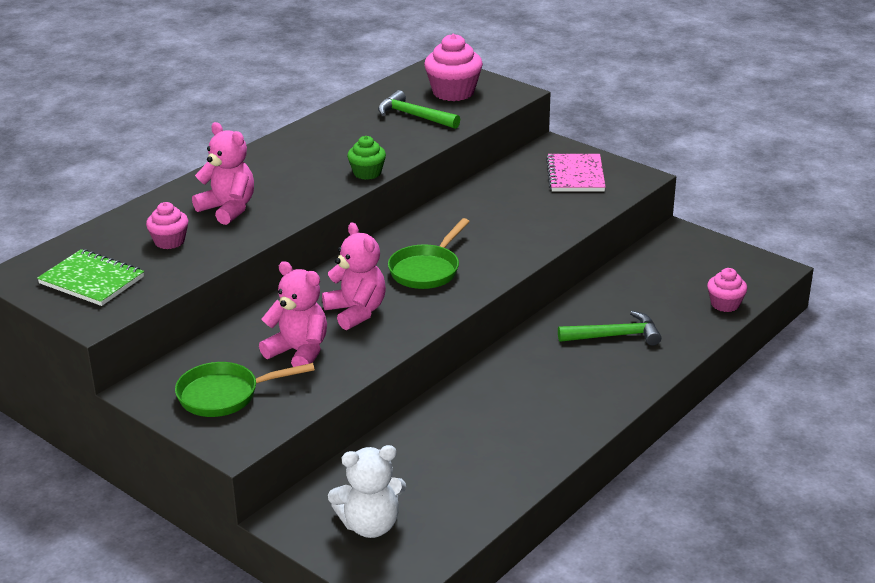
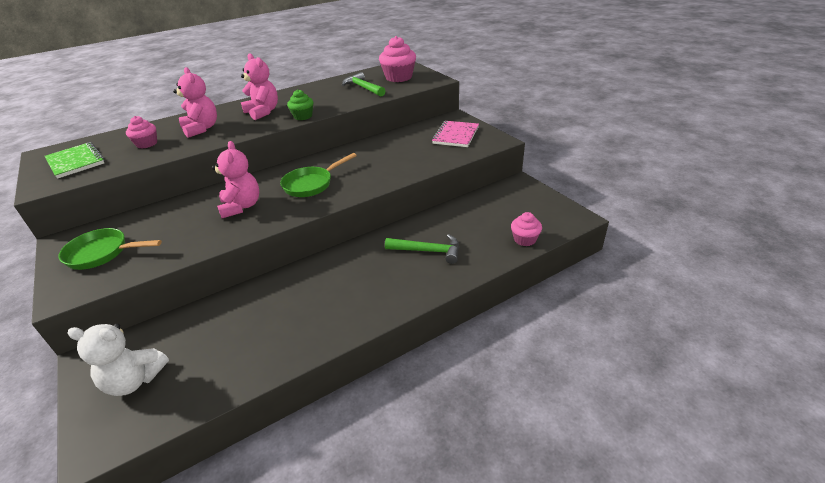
camera: 20 degrees right, 5 degrees up
(299, 352) = (179, 229): pink teddy bear -> pink teddy bear (263, 112)

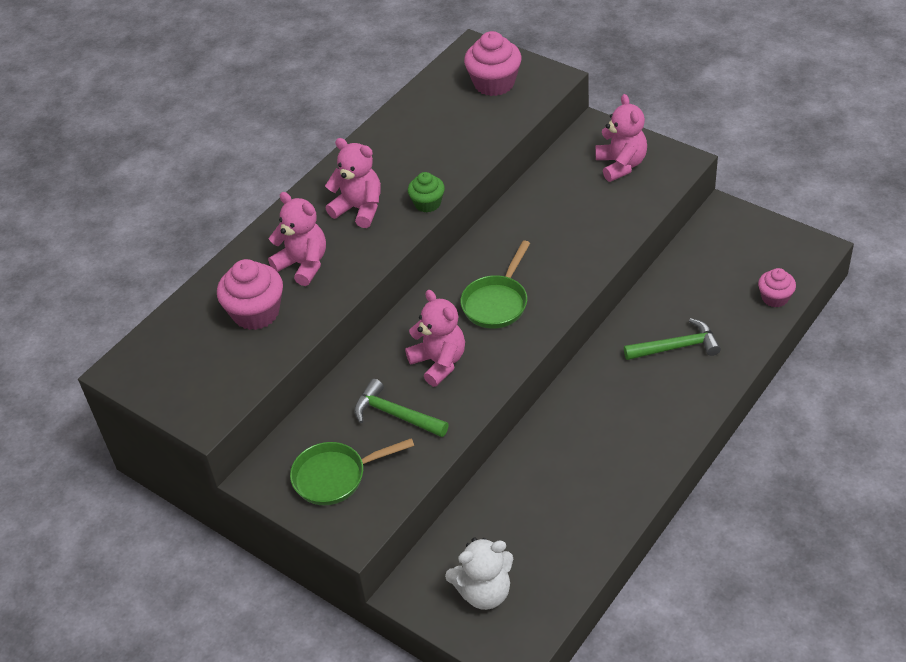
camera: 20 degrees left, 10 degrees up
(76, 162) = (193, 370): green notebook -> none
(147, 144) = (256, 313): pink cupcake -> pink cupcake, size x1.67
(363, 88) = (460, 120): green hammer -> green hammer (395, 414)
(455, 135) = (621, 165): pink notebook -> pink teddy bear

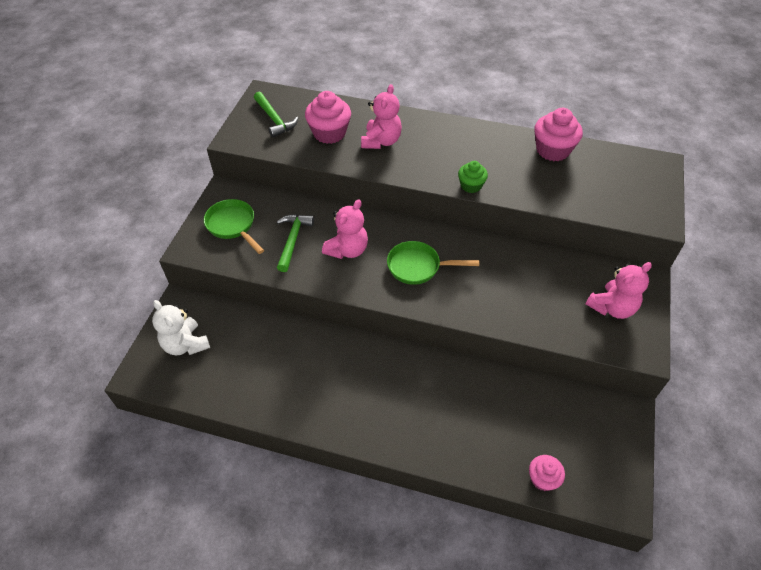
camera: 65 degrees right, 5 degrees up
(359, 209) = (447, 152): pink teddy bear -> none
(494, 83) = (628, 186): pink cupcake -> pink cupcake (552, 150)
(677, 347) = (451, 411): green hammer -> green hammer (274, 119)

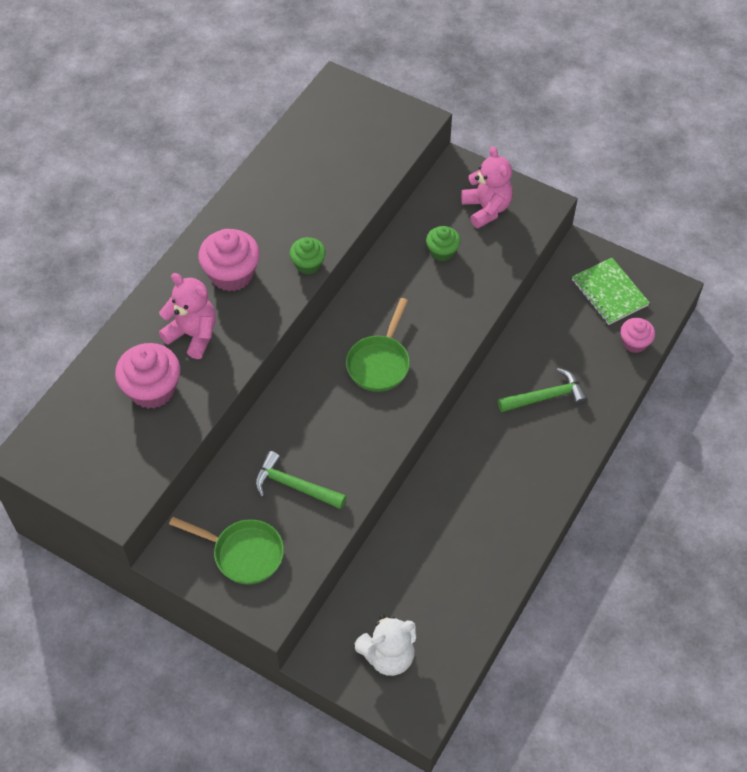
camera: 75 degrees left, 5 degrees up
(233, 226) = (243, 553): green pan -> green pan turned 135 degrees counterclockwise
(274, 119) = (95, 450): green hammer -> green hammer (546, 396)
(347, 250) = (330, 429): pink teddy bear -> none
(547, 285) = (442, 252): none -> green cupcake
(552, 150) = (278, 169): pink cupcake -> pink cupcake (232, 274)
(591, 445) = (609, 293): none -> green notebook

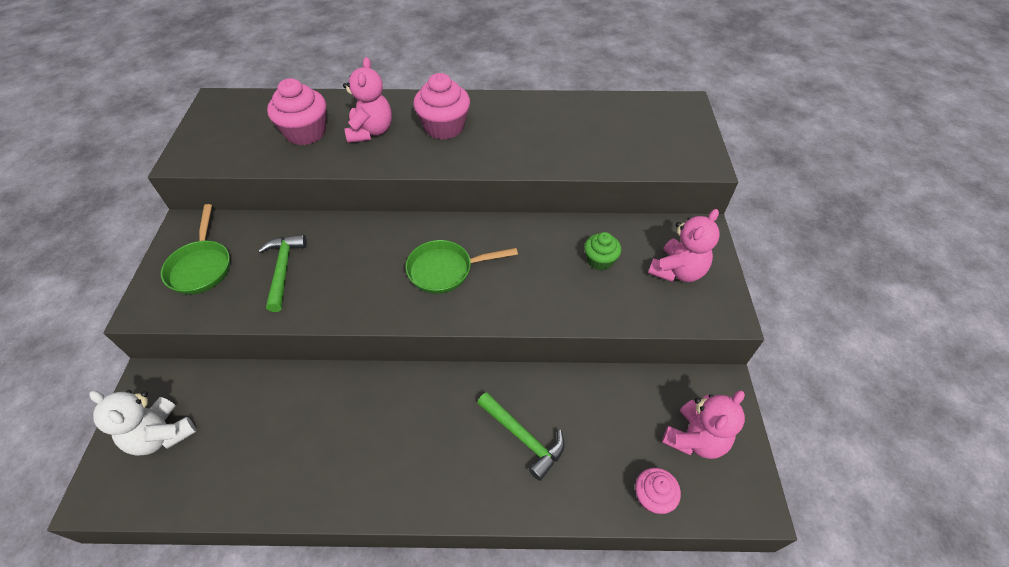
camera: 60 degrees right, 5 degrees down
(308, 264) = (487, 163): green cupcake -> none
(609, 293) = (695, 438): green notebook -> pink teddy bear

